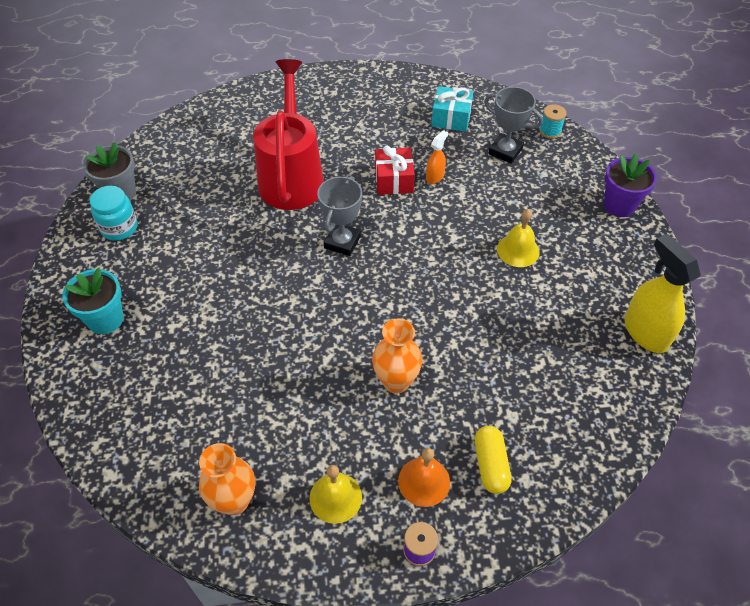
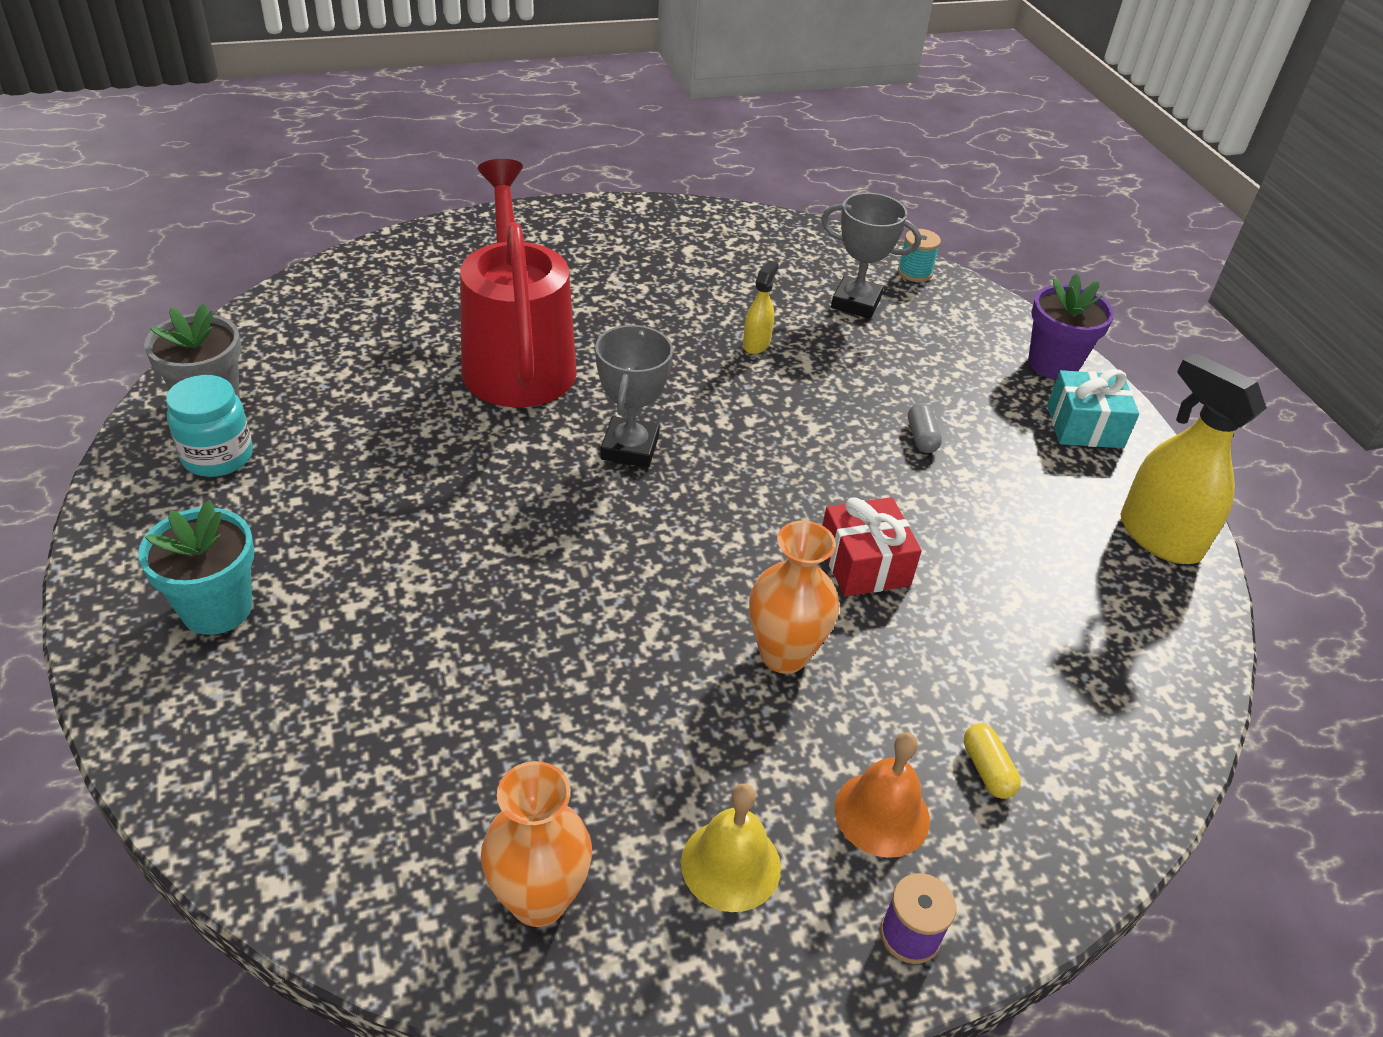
camera: 15 degrees left, 10 degrees down
(394, 180) = (691, 353): red gift -> red gift (864, 564)
(435, 177) = (756, 344): orange spray bottle -> yellow spray bottle
(451, 118) = (757, 263): turquoise gift -> turquoise gift (1084, 426)
(490, 465) = (987, 770): yellow capsule -> yellow capsule, size x0.65
(518, 250) = (921, 437): yellow bell -> grey capsule

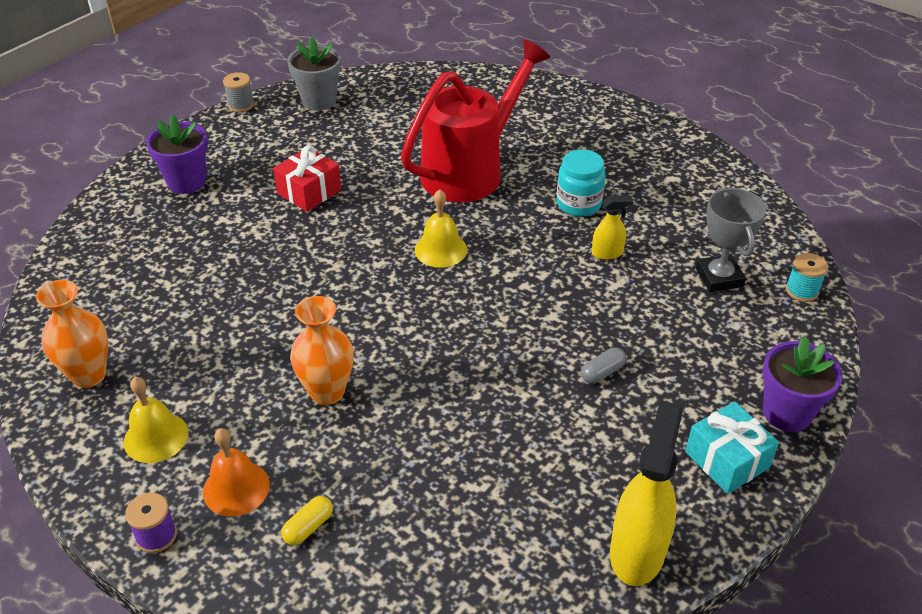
camera: 60 degrees right, 0 degrees up
(109, 475) = (241, 105): none -> grey spool
(217, 608) = (186, 182): turquoise flower pot -> purple flower pot
(218, 456) = (284, 124): turquoise jar -> turquoise jar (578, 204)
(630, 448) = (440, 249): grey trophy -> yellow bell
(864, 564) = (440, 395): red gift -> red gift (309, 192)

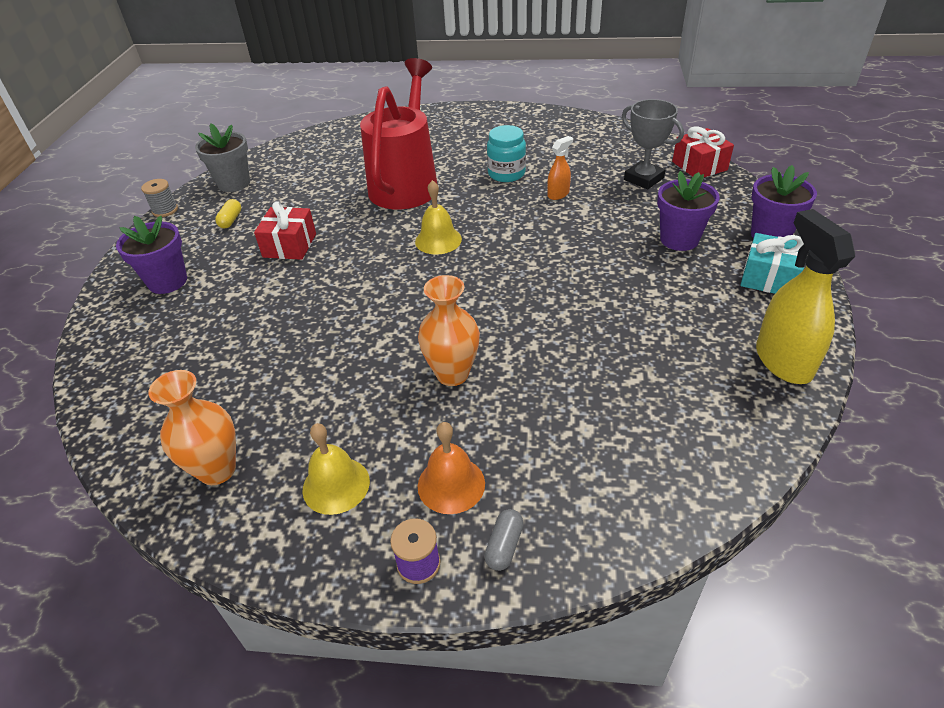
camera: 30 degrees left, 0 degrees up
(308, 527) = (542, 478): yellow capsule -> yellow capsule (230, 220)
(602, 372) = (636, 265): grey capsule -> grey capsule (504, 546)
(607, 253) = (558, 194): yellow spray bottle -> orange spray bottle
(678, 367) = (679, 239): none -> purple flower pot
(802, 291) = (699, 166): turquoise spool -> red gift

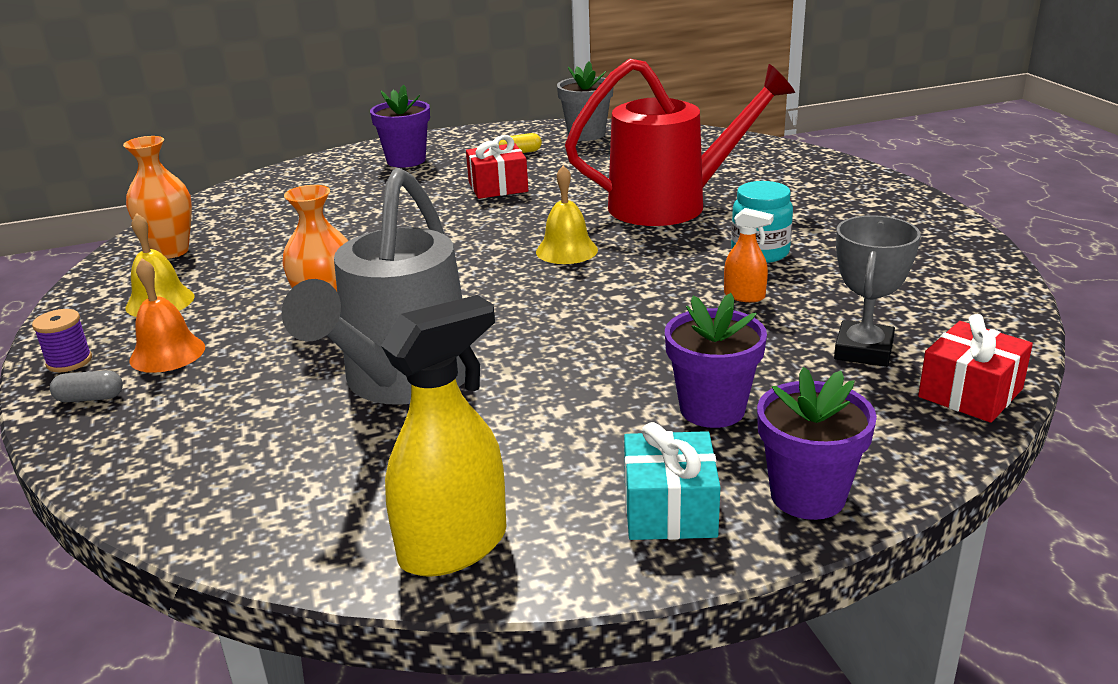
camera: 65 degrees right, 15 degrees down
(165, 210) = (514, 125): grey spool -> none
(582, 351) = (401, 382): none -> grey watering can

